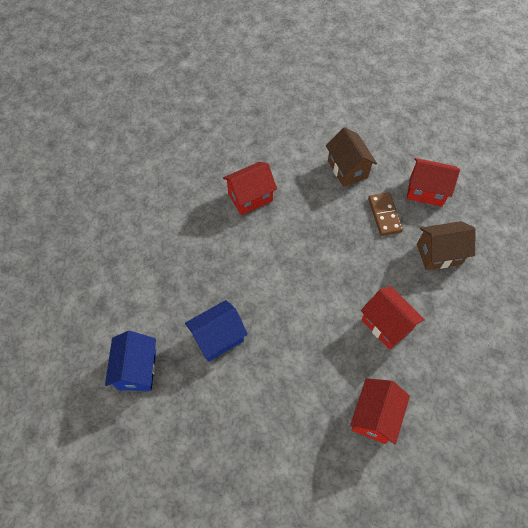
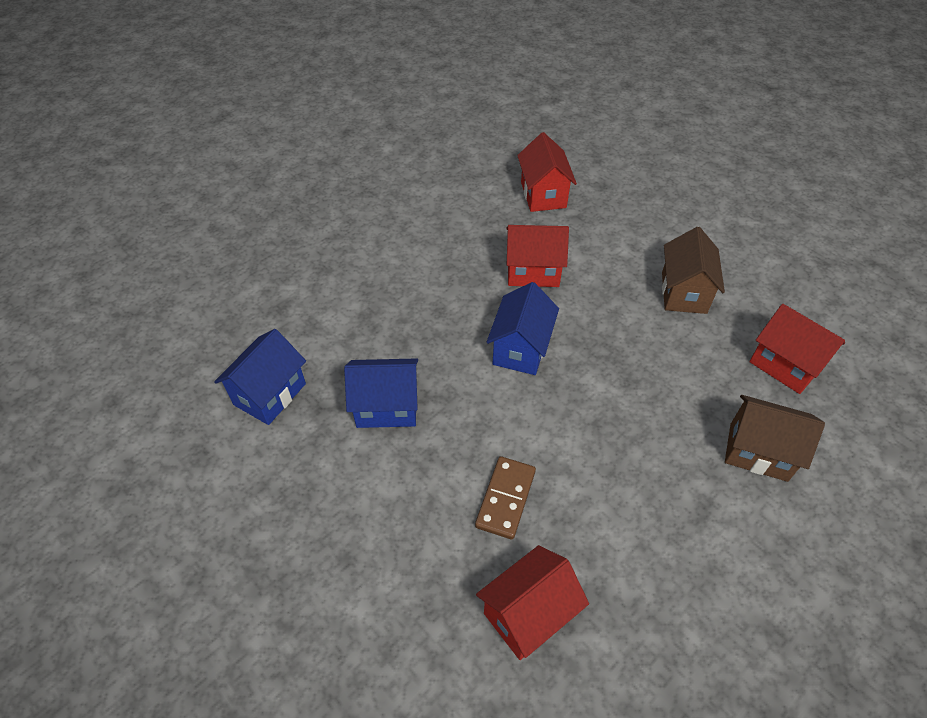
camera: 30 degrees right, 10 degrees down
(274, 256) = (520, 349): none -> blue house
(384, 215) = (703, 367): brown domino -> brown domino (505, 498)
(386, 325) = (621, 504): red house -> red house (543, 195)

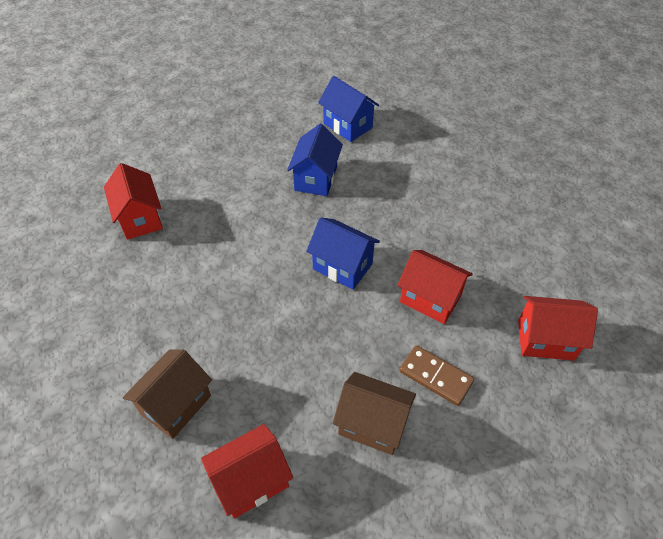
camera: 105 degrees right, 0 degrees up
(505, 498) = (218, 225): brown domino -> brown domino (436, 376)
(533, 272) = (430, 299): red house -> red house turned 75 degrees counterclockwise

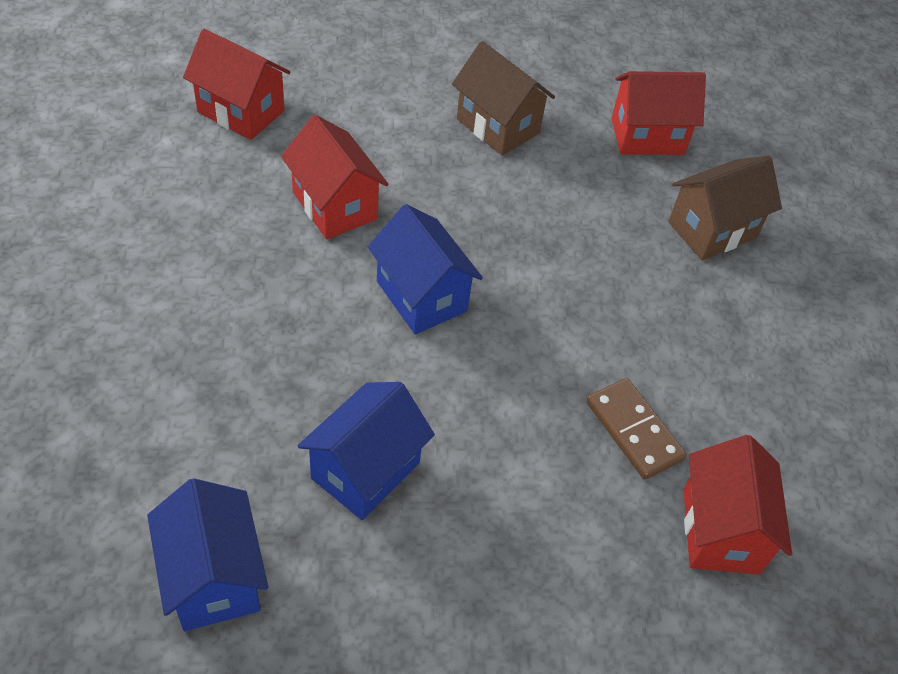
camera: 160 degrees left, 0 degrees up
(436, 376) = (397, 134): brown domino -> brown domino (633, 431)

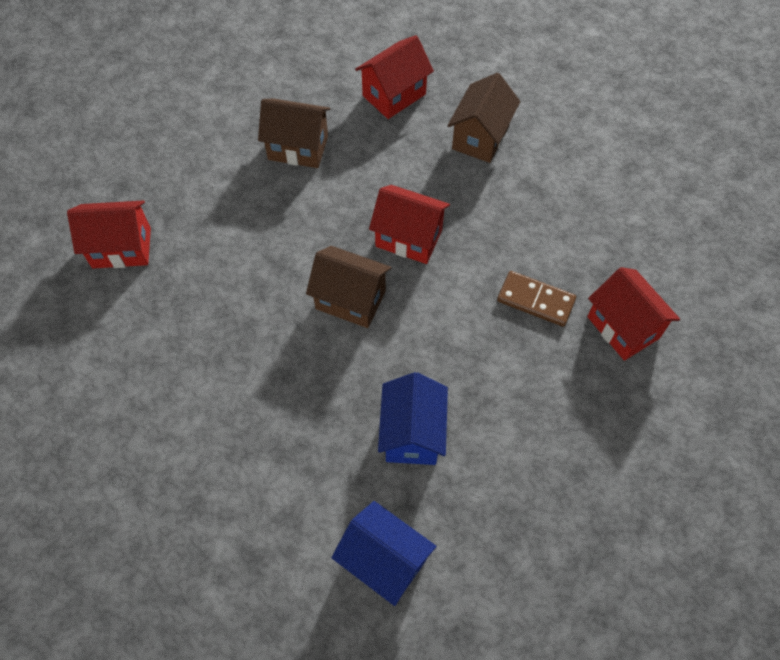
camera: 30 degrees left, 10 degrees up
(335, 206) = (245, 275): red house -> red house (409, 238)
(421, 296) = (350, 300): blue house -> brown house

